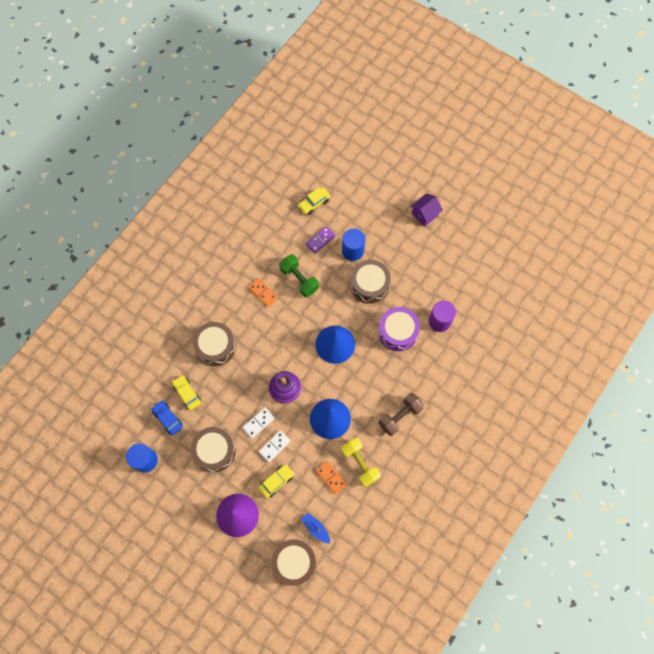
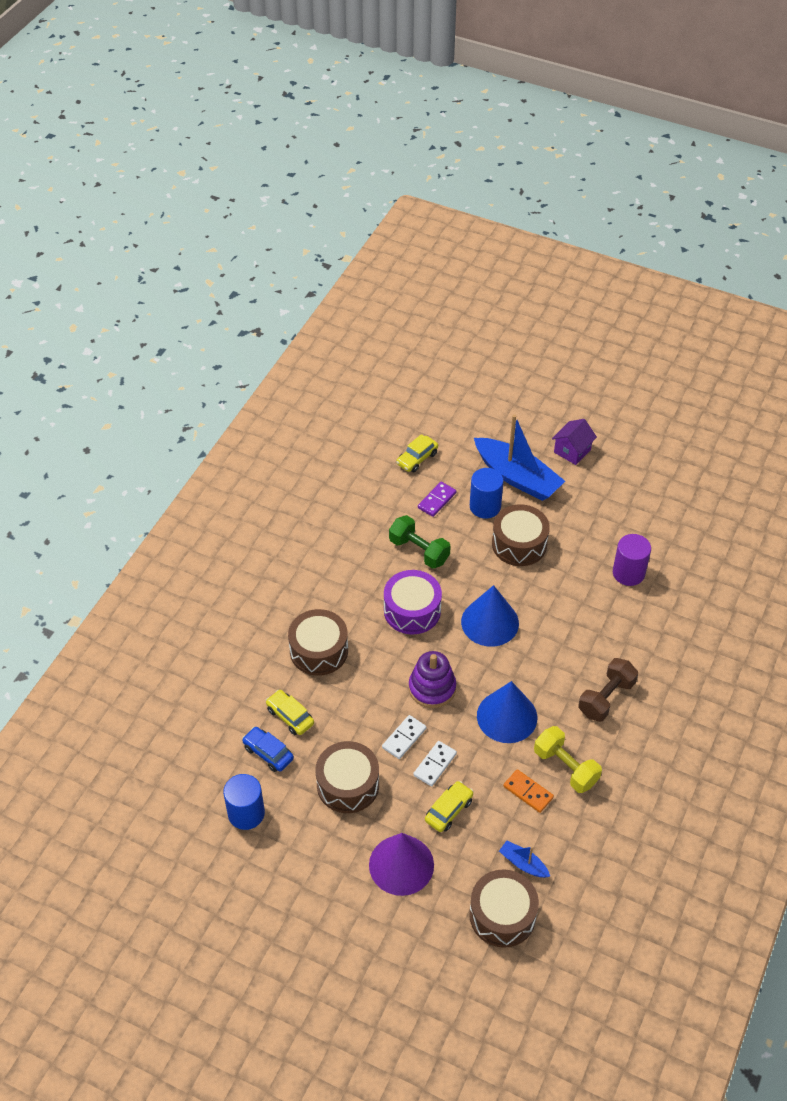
camera: 10 degrees left, 20 degrees down
(263, 293) = (371, 574): orange domino -> none
(380, 230) = (517, 477): none -> blue boat
(397, 332) = (574, 594): purple drum -> purple drum (412, 610)

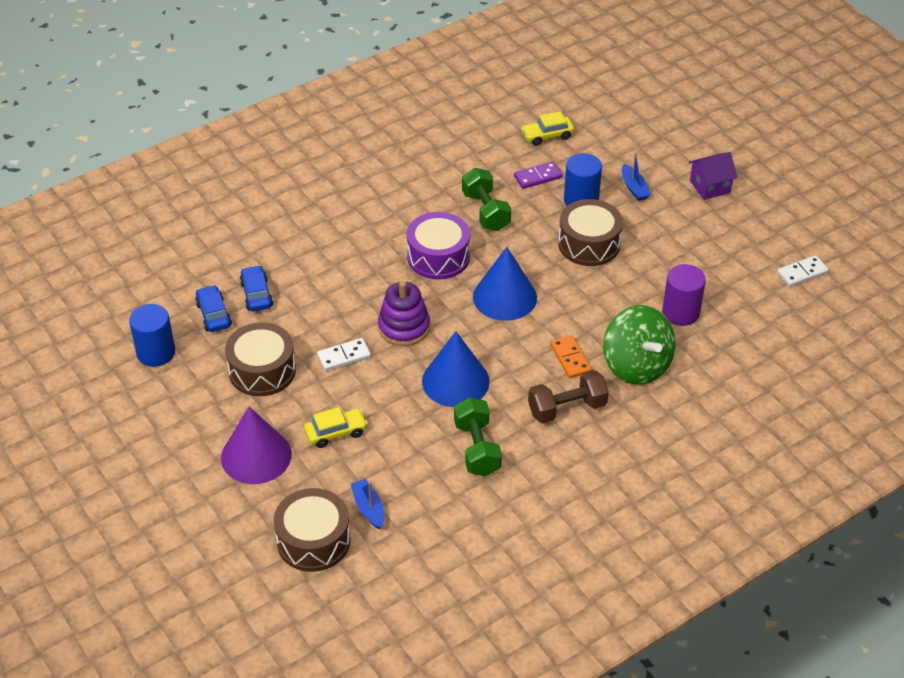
camera: 30 degrees right, 5 degrees down
(290, 716) = (256, 294): yellow car -> blue car
(319, 650) = (325, 254): brown drum -> none
(435, 764) = (354, 390): white domino -> white domino (802, 273)
(517, 477) = (634, 188): blue boat -> blue boat, size x0.44
(528, 792) = (423, 452): orange domino -> orange domino (570, 358)
(565, 767) = (477, 448): yellow dumbbell -> green dumbbell
(629, 635) = (636, 365): none -> green spinning top

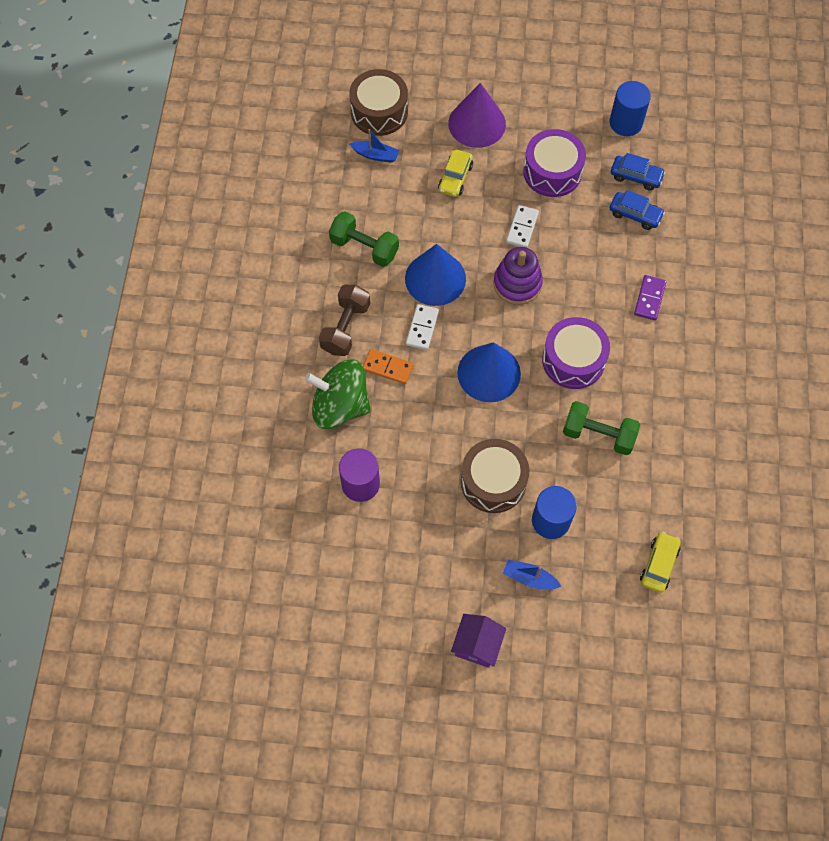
camera: 130 degrees right, 20 degrees up
(262, 370) = (552, 172): brown drum -> purple drum
(538, 177) = (608, 510): purple domino -> purple domino (649, 299)
(802, 273) = (315, 620): white domino -> white domino (422, 328)

